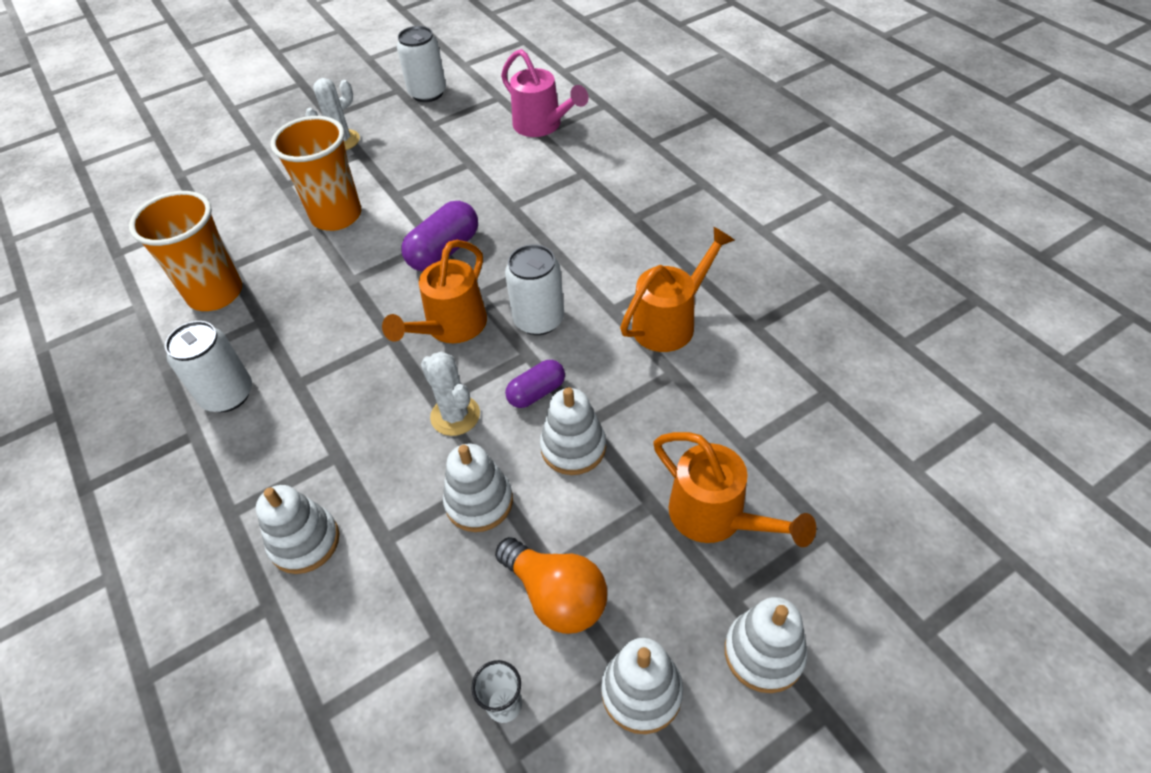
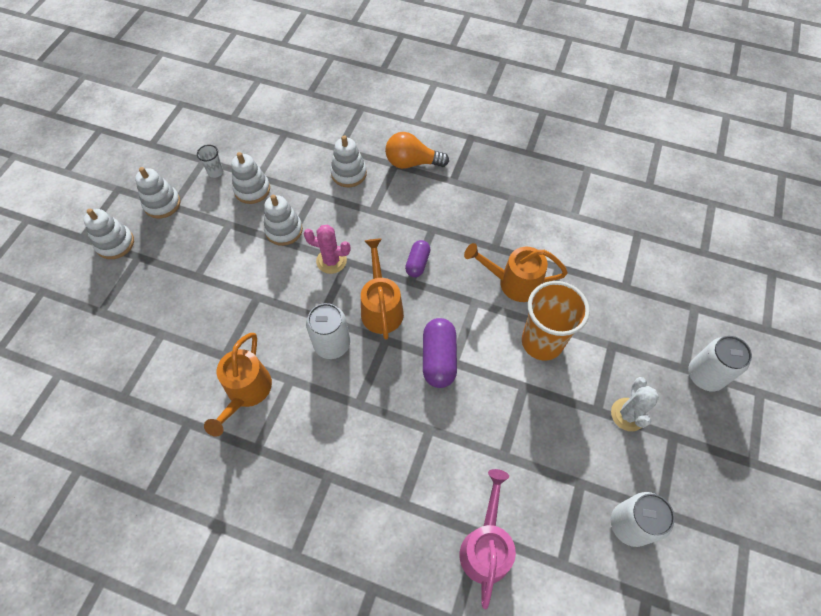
camera: 140 degrees right, 10 degrees up
(215, 293) = (542, 246): orange cup -> none
(228, 395) = (460, 204): white can -> white can (705, 375)
(455, 415) = (331, 261): white cactus -> pink cactus
(536, 392) = (297, 298): purple capsule -> purple capsule (417, 263)
(542, 126) = (486, 546): pink watering can -> pink watering can turned 90 degrees clockwise
(556, 596) = (219, 215): orange light bulb -> orange light bulb (412, 163)
(573, 447) = (255, 280): white stacking toy -> white stacking toy (252, 189)
(716, 517) = (160, 287): orange watering can -> orange watering can (513, 282)

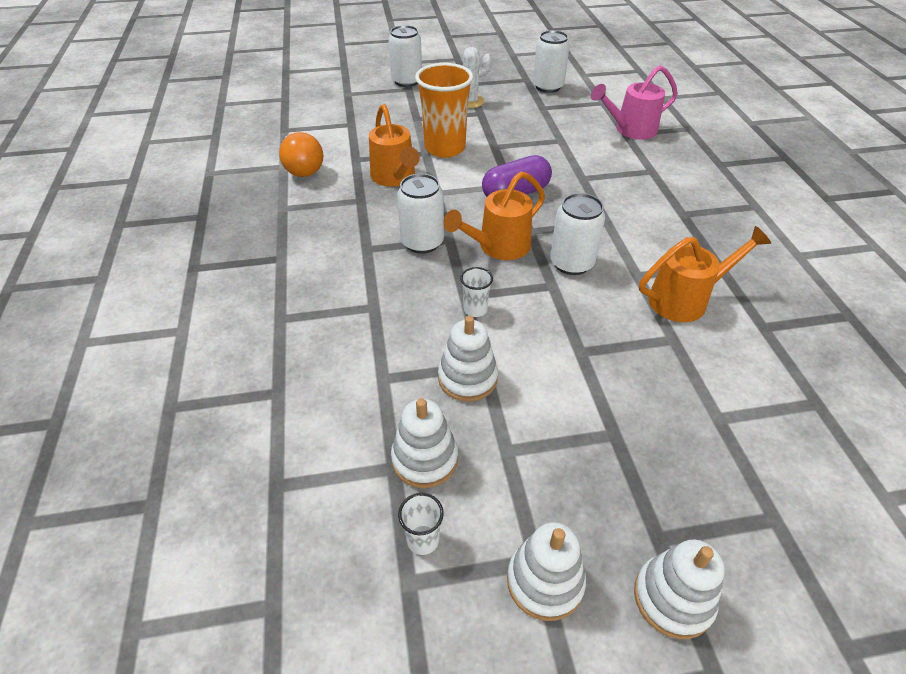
camera: 120 degrees left, 15 degrees down
(331, 261) = (475, 309): pink cactus -> white cup
(349, 173) = (323, 357): white stacking toy -> none
(412, 163) = (268, 303): orange light bulb -> orange light bulb (302, 168)
(417, 263) = (422, 242): purple capsule -> white can

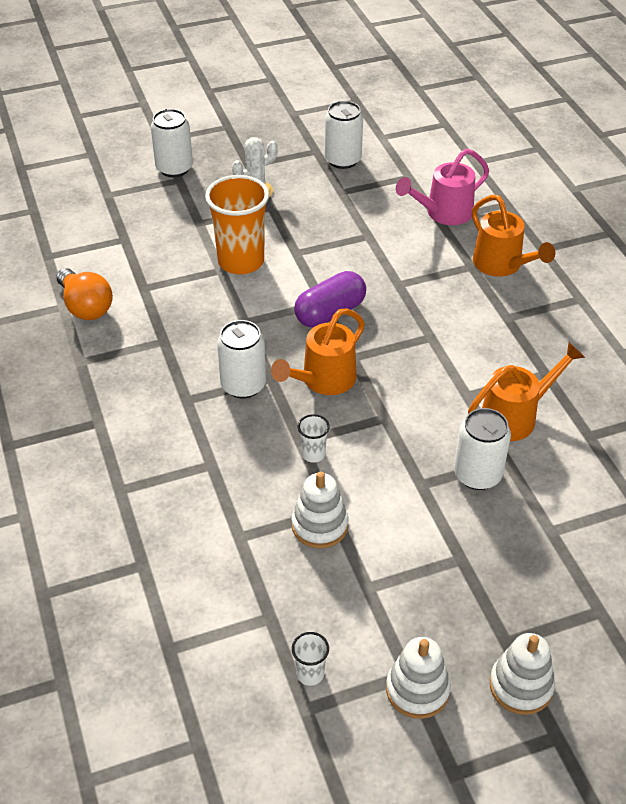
camera: 10 degrees left, 0 degrees up
(395, 178) = (194, 308): orange watering can -> orange watering can (502, 265)
(425, 459) = (296, 606): white stacking toy -> none
(571, 263) = (400, 390): white can -> white can (477, 474)

